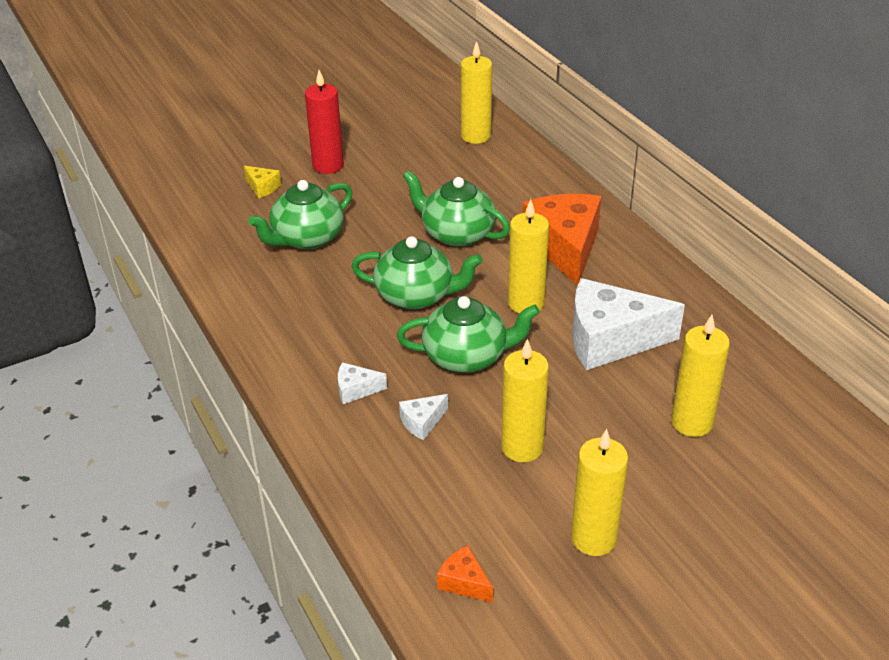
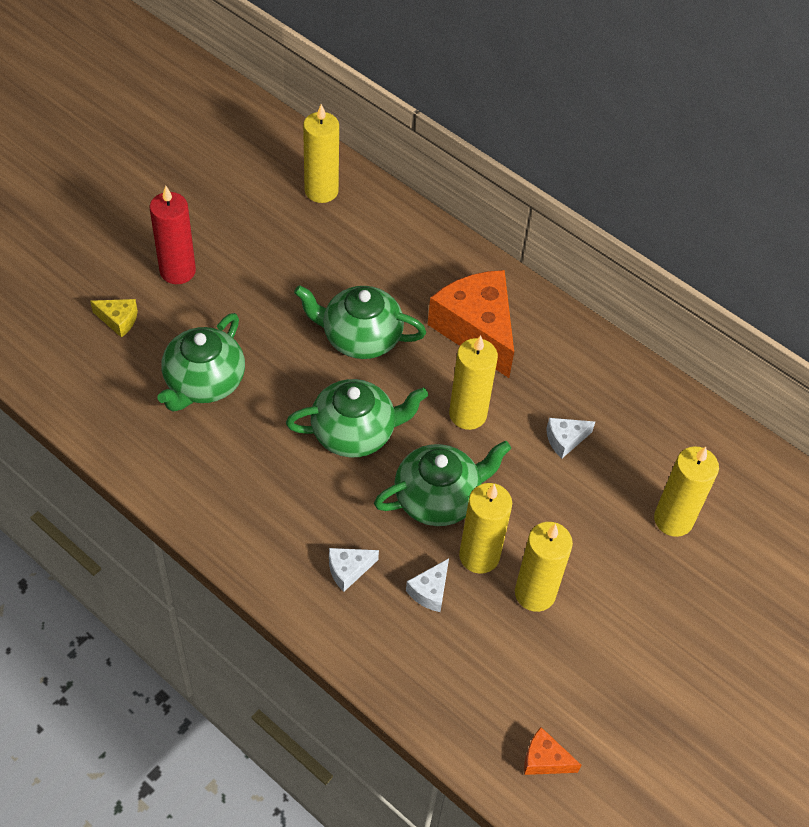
camera: 25 degrees left, 15 degrees up
(594, 538) = (636, 676): yellow candle -> yellow candle (479, 556)
(610, 340) = (565, 440): white cheese -> white cheese, size x0.43

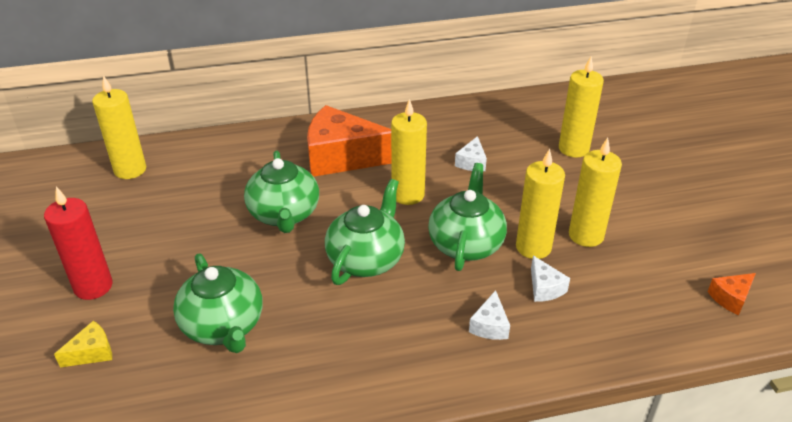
camera: 50 degrees left, 15 degrees down
(360, 338) = (284, 214): green teapot -> green teapot turned 60 degrees counterclockwise

